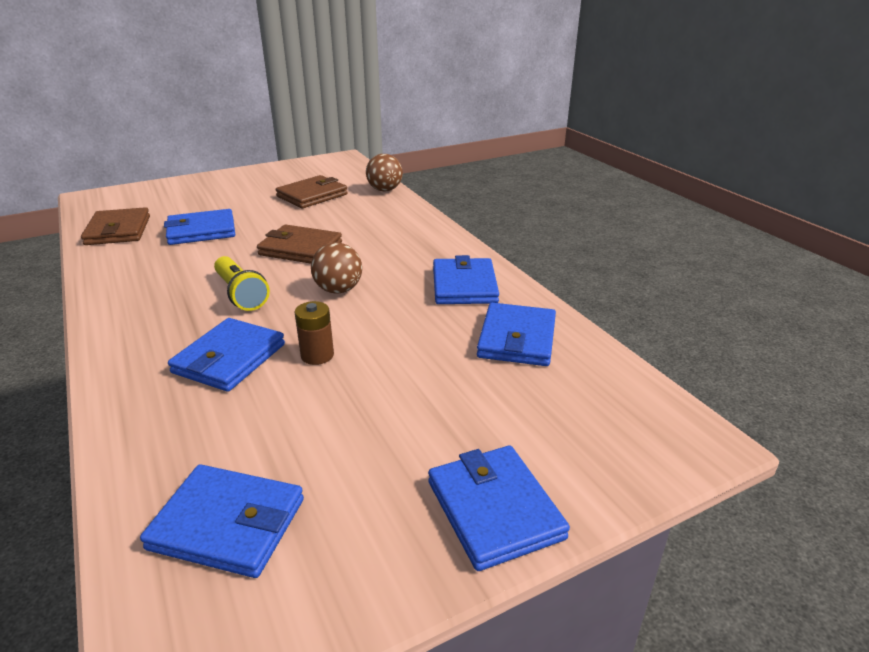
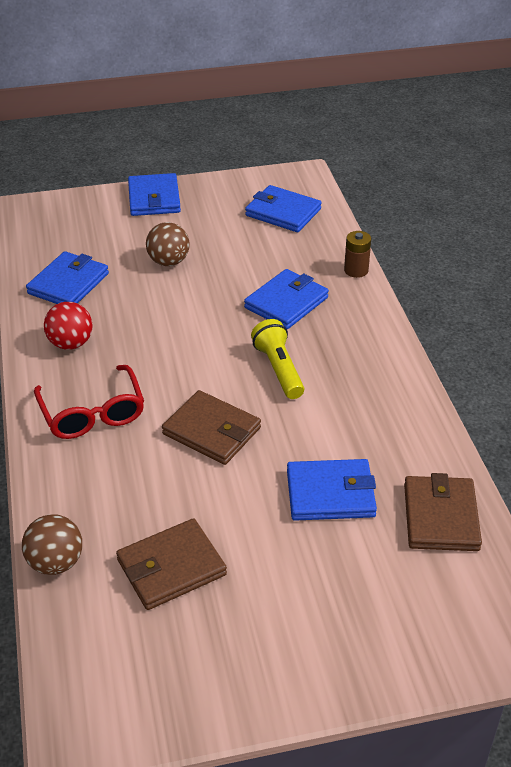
camera: 165 degrees left, 10 degrees up
(317, 355) = (221, 294): brown battery -> brown battery (356, 270)
(338, 290) = (187, 358): brown ball -> brown ball (168, 262)
(407, 246) = (92, 413): none -> red glasses
(464, 285) = (71, 343): blue wallet -> red ball

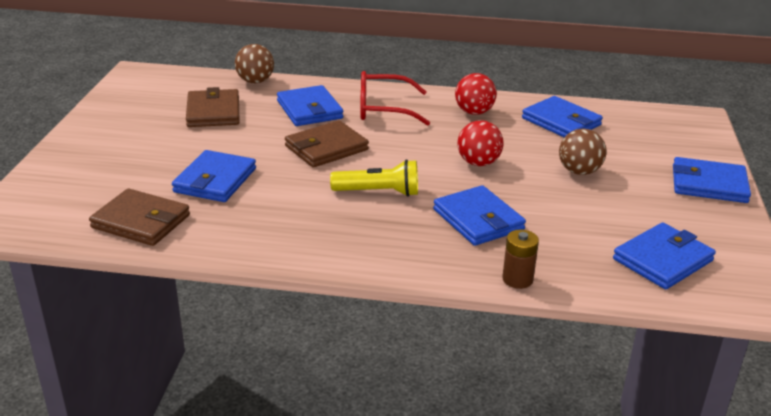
camera: 110 degrees right, 10 degrees down
(122, 476) = (309, 110): none -> blue wallet
(185, 320) = (478, 163): none -> red ball

